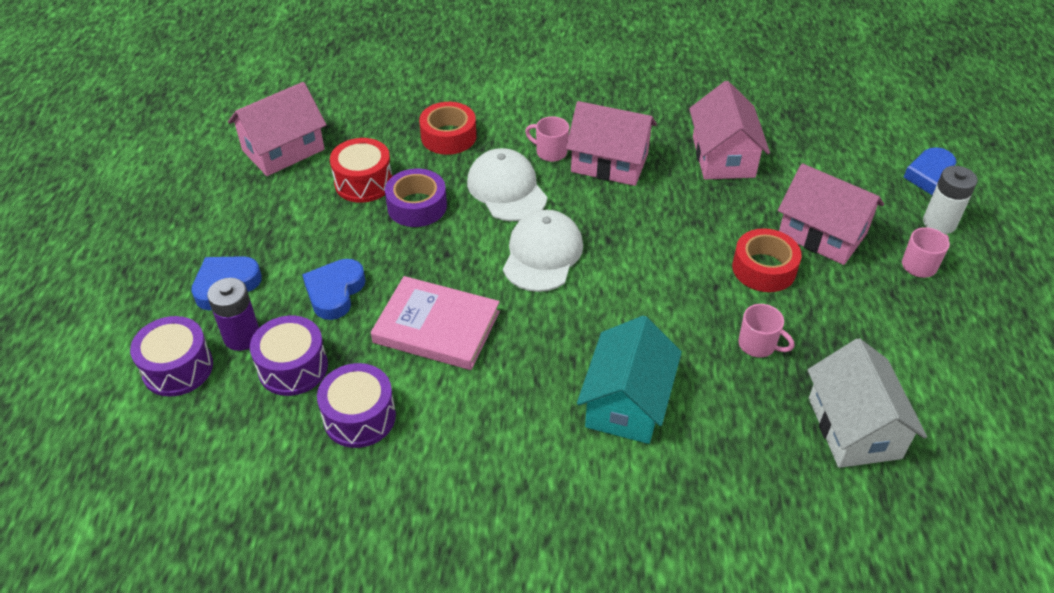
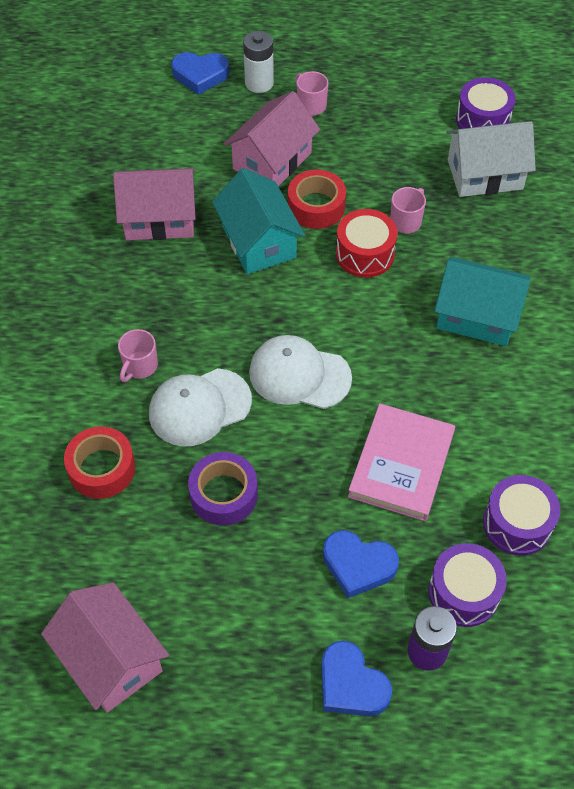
camera: 90 degrees left, 10 degrees up
(178, 368) = (475, 711): purple drum -> purple drum (482, 120)
(363, 182) = (180, 554): red drum -> red drum (365, 254)
(609, 163) = (162, 313): pink house -> none
(706, 225) = (258, 241): none -> turquoise house

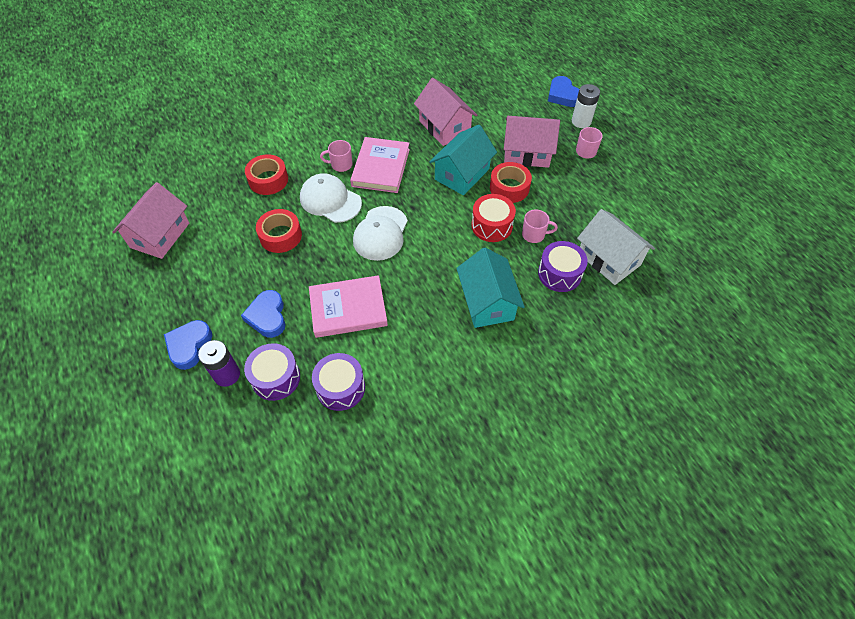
camera: 60 degrees right, 0 degrees up
(181, 322) = (381, 167): none -> pink book
(224, 494) = (280, 236): purple tape -> red tape
(299, 375) = (380, 233): white cap -> white cap turned 150 degrees counterclockwise
(482, 120) = (655, 239): purple drum -> purple drum (559, 274)

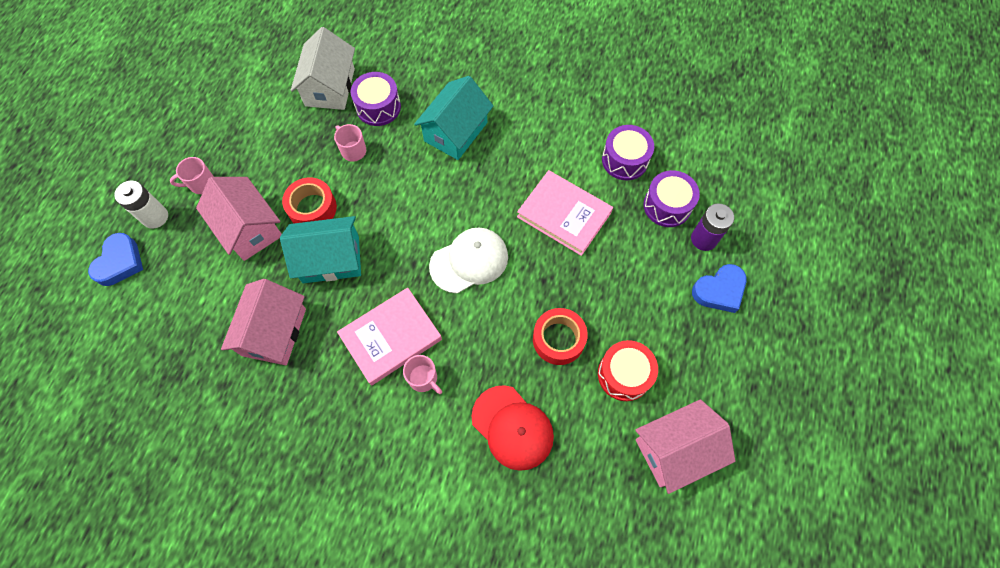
camera: 135 degrees left, 10 degrees up
(267, 316) = (635, 263): blue heart -> none
(268, 180) = (512, 427): red tape -> red cap
(330, 200) = (477, 340): white cap -> none
(492, 225) = (373, 187): red drum -> red drum (624, 374)

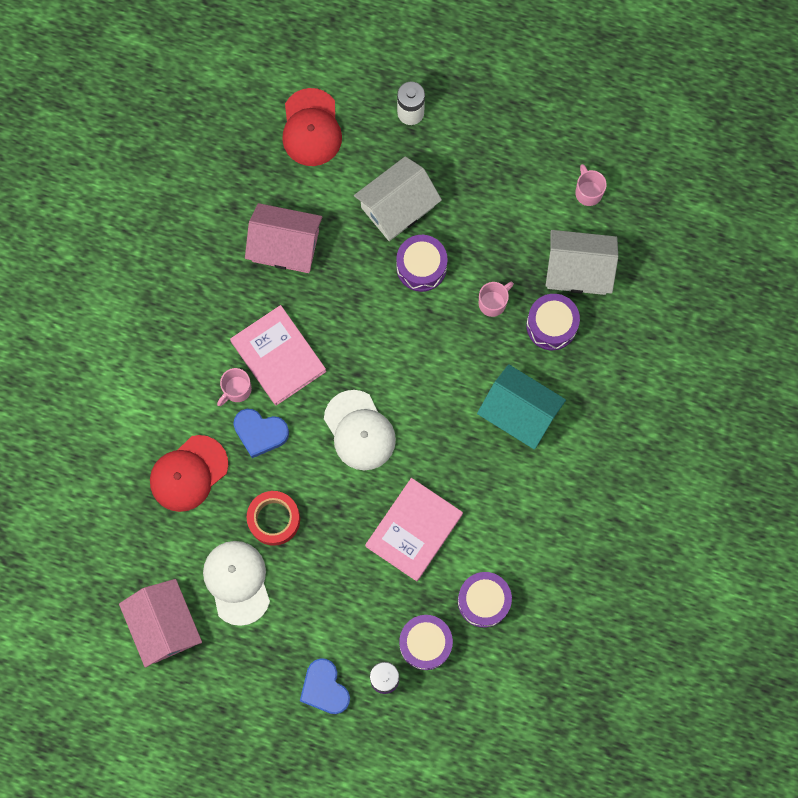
camera: 90 degrees right, 10 degrees up
(120, 262) = (360, 89): blue heart -> blue heart (260, 433)
(151, 308) = (311, 128): none -> red cap
(201, 184) = (450, 151): pink mug -> pink mug (588, 192)
(249, 228) = (397, 207): pink house -> white house
(312, 208) = (421, 267): red tape -> purple drum
(331, 259) = (362, 291): turquoise house -> none
(624, 374) = (237, 582): red drum -> white cap

